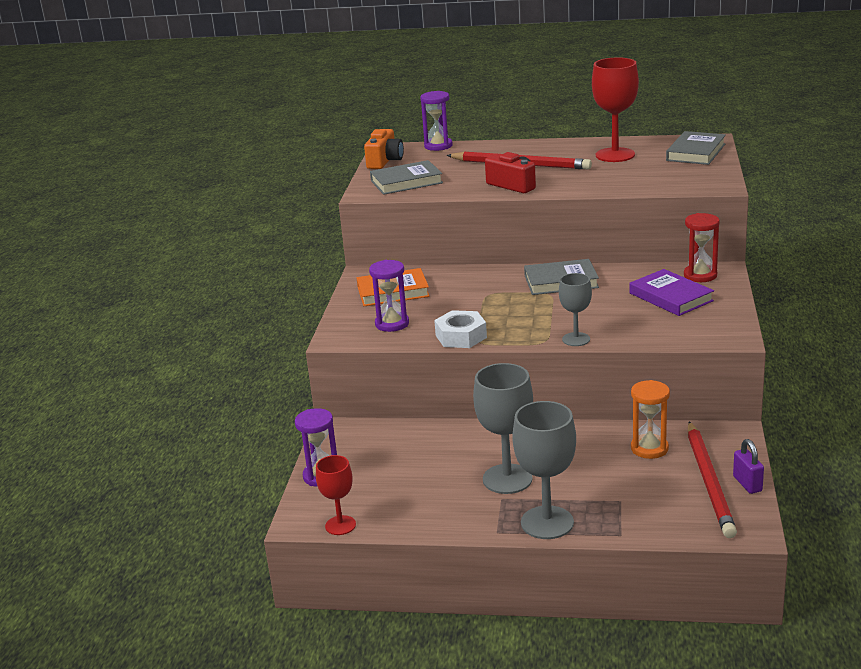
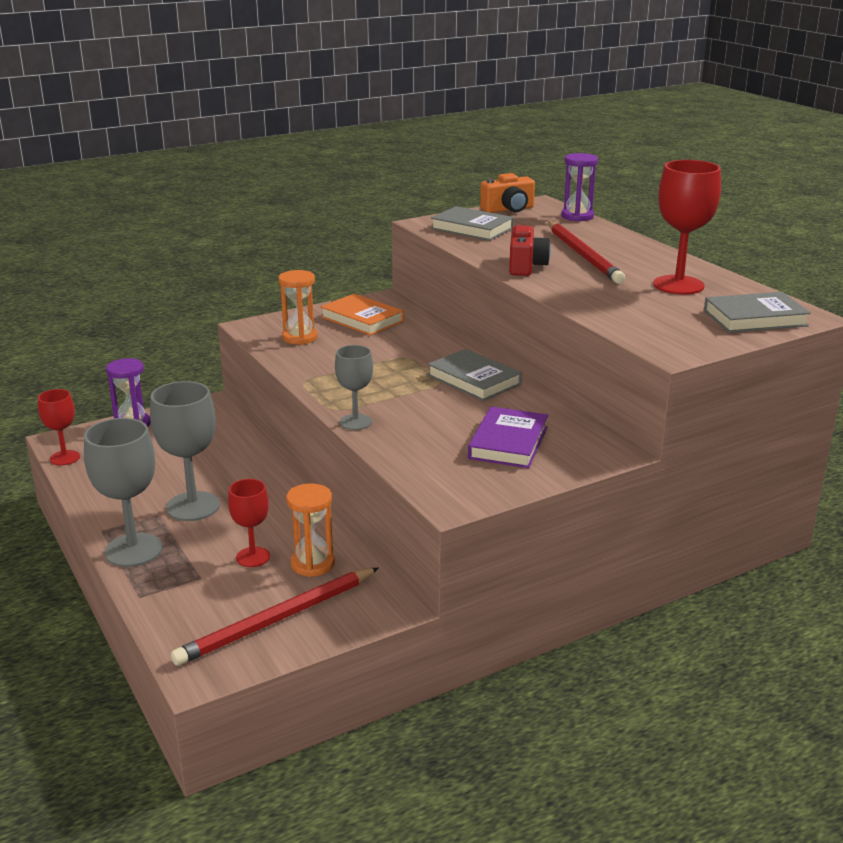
camera: 50 degrees right, 0 degrees up
(392, 324) = (300, 337): purple hourglass -> orange hourglass
(461, 336) = (306, 371): white nut -> none
(614, 471) = (253, 557): none -> red goblet
(700, 275) = (583, 444): red hourglass -> none
(747, 484) = (293, 645): purple padlock -> none

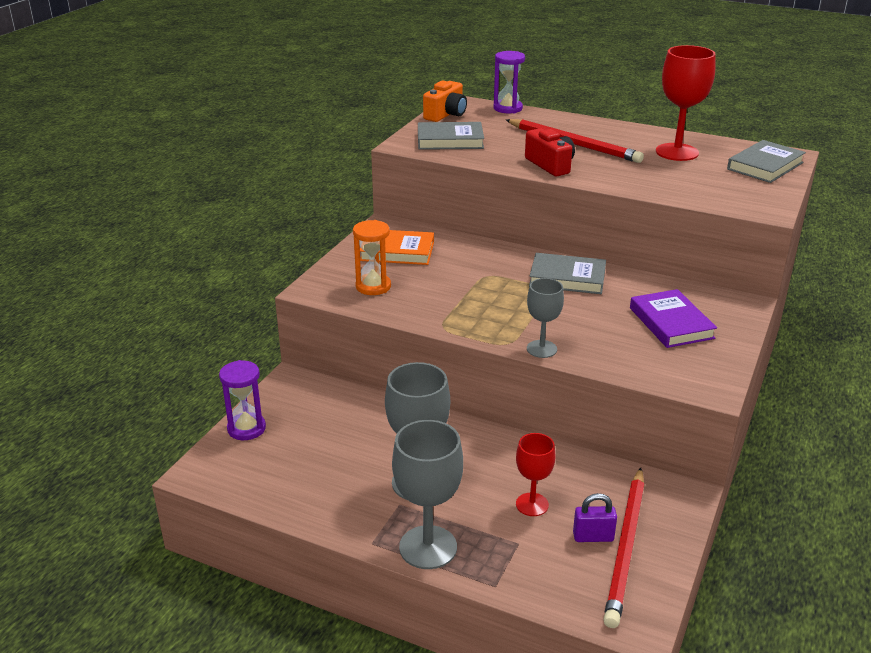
camera: 35 degrees left, 5 degrees up
(65, 458) = (229, 489): red goblet -> none
(264, 600) = (593, 537): none -> purple padlock
(312, 564) = (583, 488): orange hourglass -> none

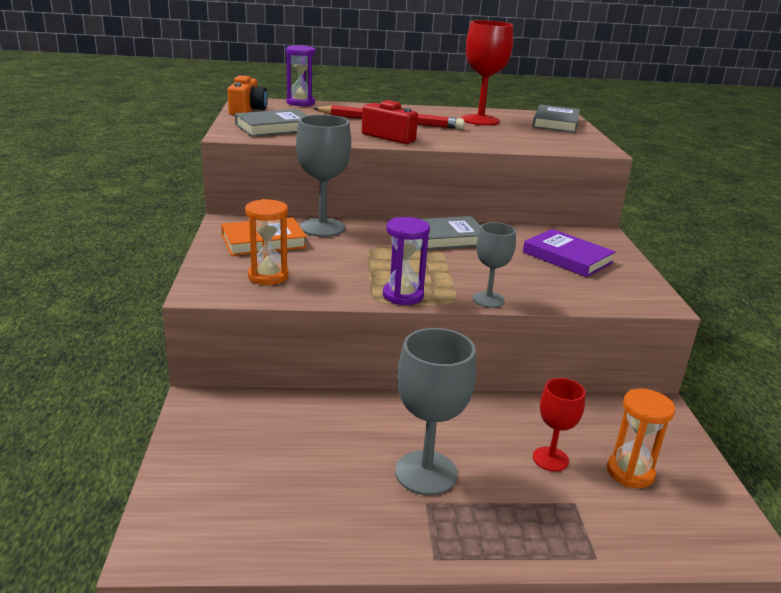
camera: 30 degrees left, 5 degrees down
(246, 428) = (182, 472): purple hourglass -> purple hourglass (403, 295)
(428, 547) = (496, 540): grey goblet -> grey goblet (322, 228)
(593, 537) = (630, 472): purple padlock -> orange hourglass
(626, 548) = (665, 473): red pencil -> none

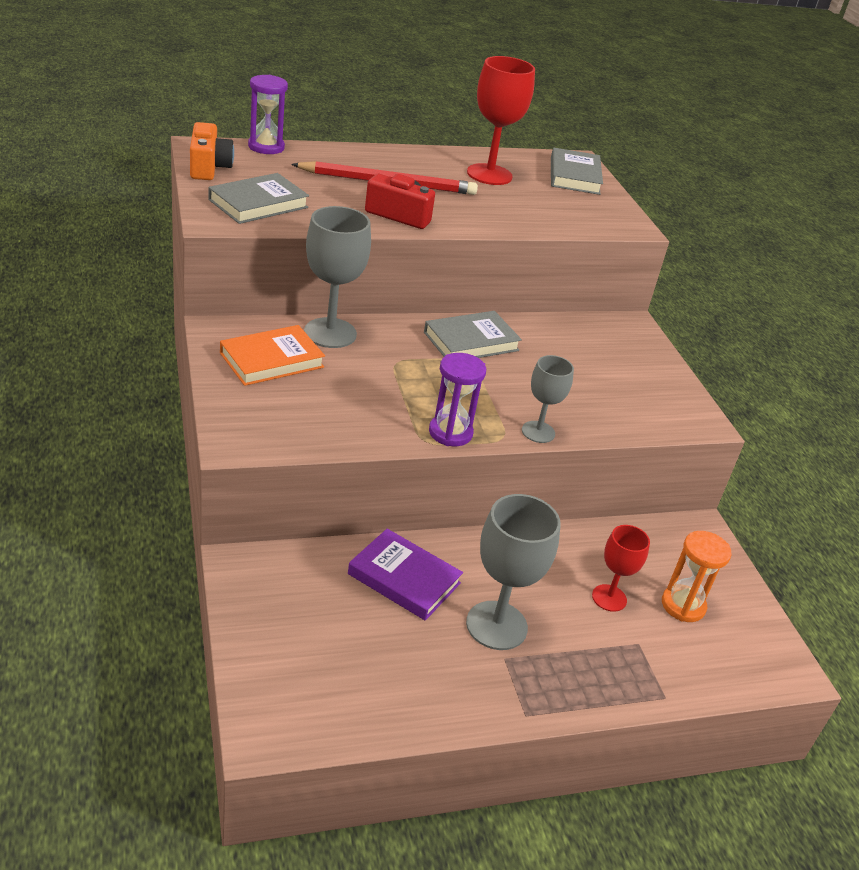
camera: 15 degrees left, 10 degrees up
(268, 276) = (298, 415): orange hourglass -> none
(567, 257) = (604, 364): purple book -> purple book (404, 579)

